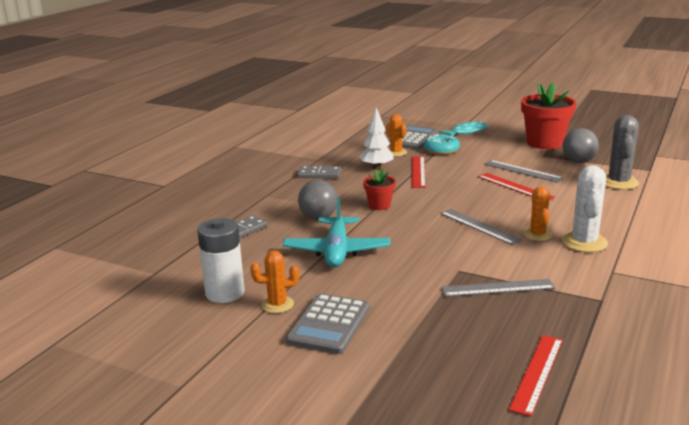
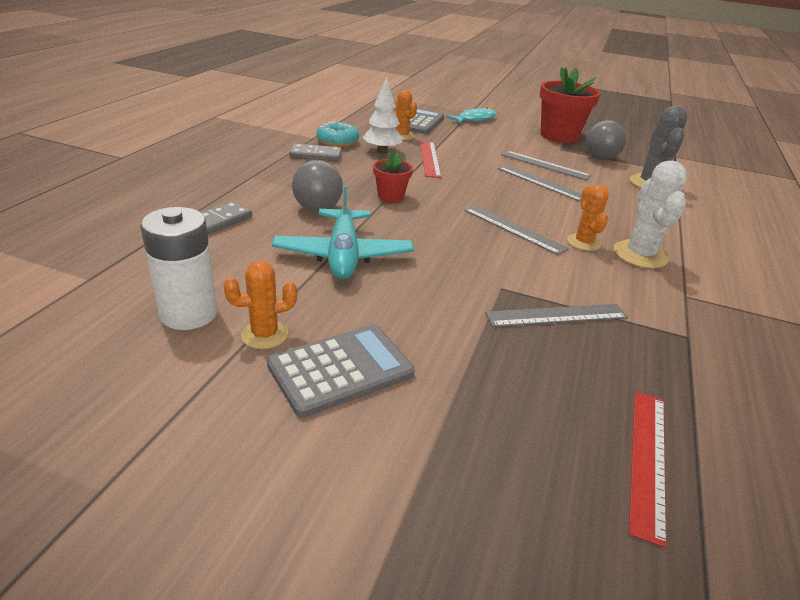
camera: 10 degrees left, 10 degrees up
(329, 324) = (340, 369): grey calculator -> grey calculator turned 135 degrees counterclockwise
(441, 150) = (451, 137): turquoise donut -> turquoise donut (337, 141)
(515, 187) = (541, 182): red ruler -> grey ruler

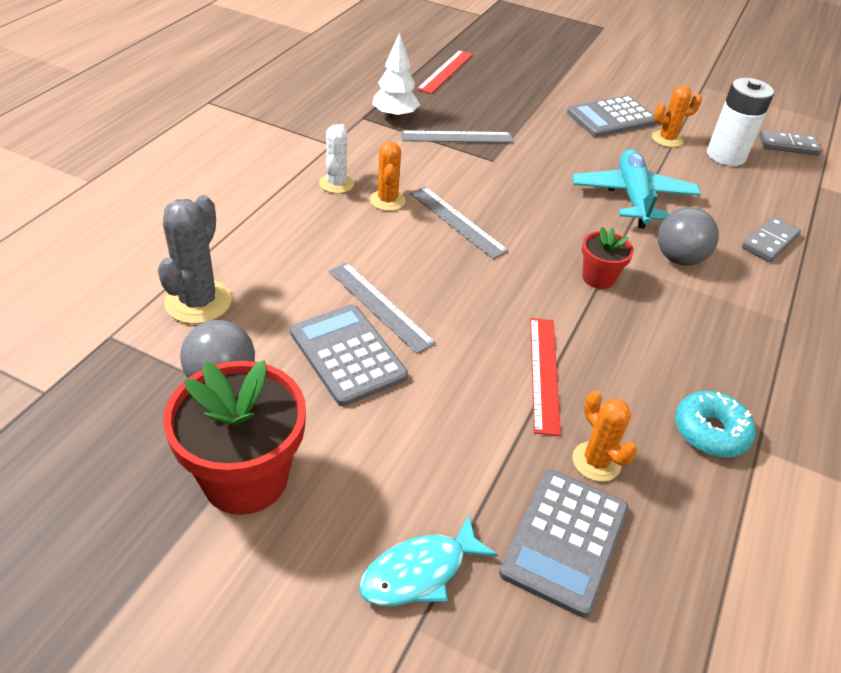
camera: 175 degrees left, 10 degrees up
(316, 155) = (728, 381): grey domino -> grey domino (788, 145)
(382, 151) = (625, 396): white tree -> white tree (395, 116)
(544, 165) = (347, 355): grey ruler -> grey calculator
(640, 255) = (336, 183): white cactus -> white cactus, size x0.65

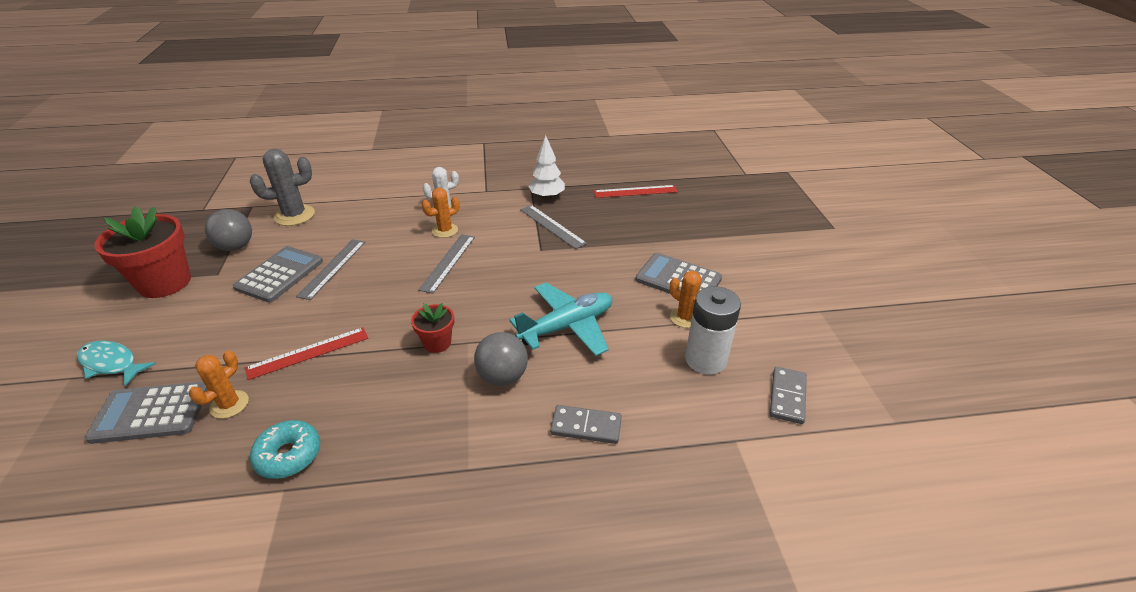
camera: 60 degrees right, 5 degrees down
(788, 145) = (787, 397): grey domino -> grey domino turned 45 degrees clockwise

